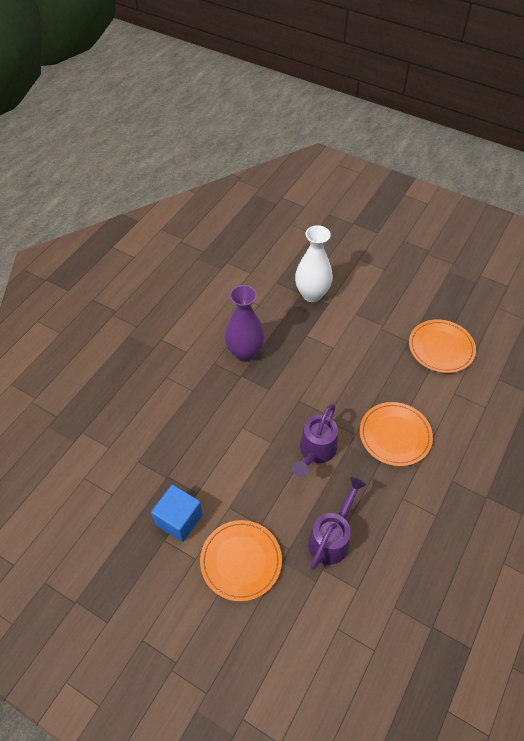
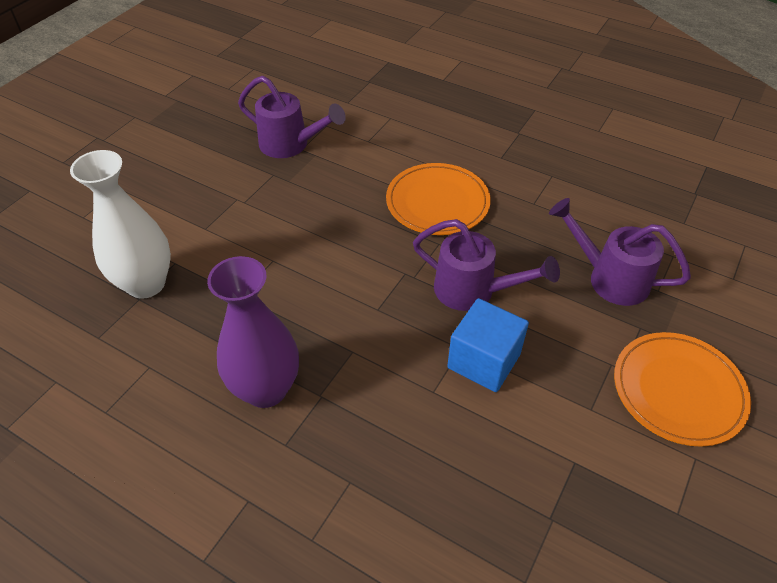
camera: 90 degrees left, 5 degrees down
(179, 520) = (633, 489): blue cube -> blue cube (484, 361)
(441, 348) = (290, 145): orange plate -> purple watering can

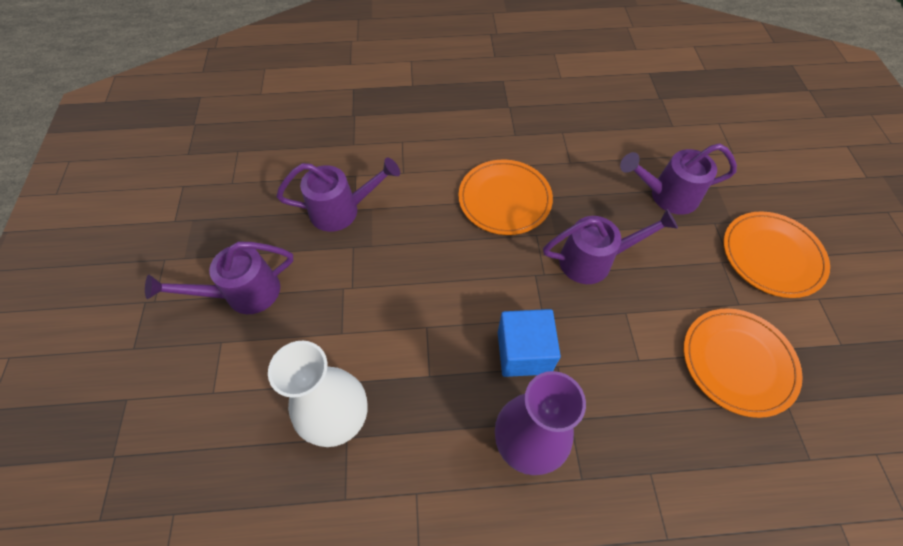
camera: 35 degrees left, 10 degrees up
(164, 165) = (244, 293): none -> purple watering can
(484, 361) = (648, 312): blue cube -> blue cube (523, 352)
(534, 454) = (738, 362): none -> orange plate

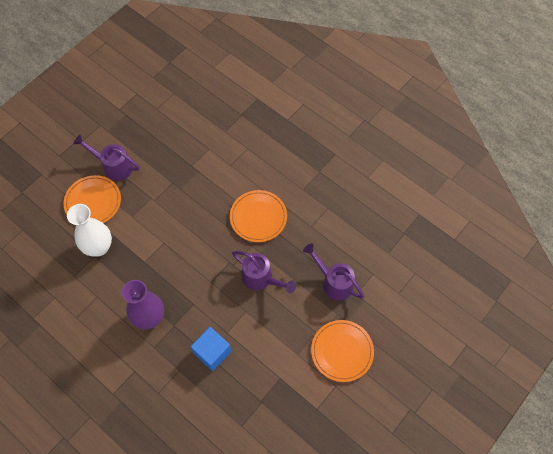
camera: 45 degrees right, 5 degrees up
(341, 210) = (185, 161): purple watering can -> none
(523, 352) = (187, 286): blue cube -> blue cube (212, 352)
(738, 362) = (263, 371): orange plate -> orange plate (93, 202)

